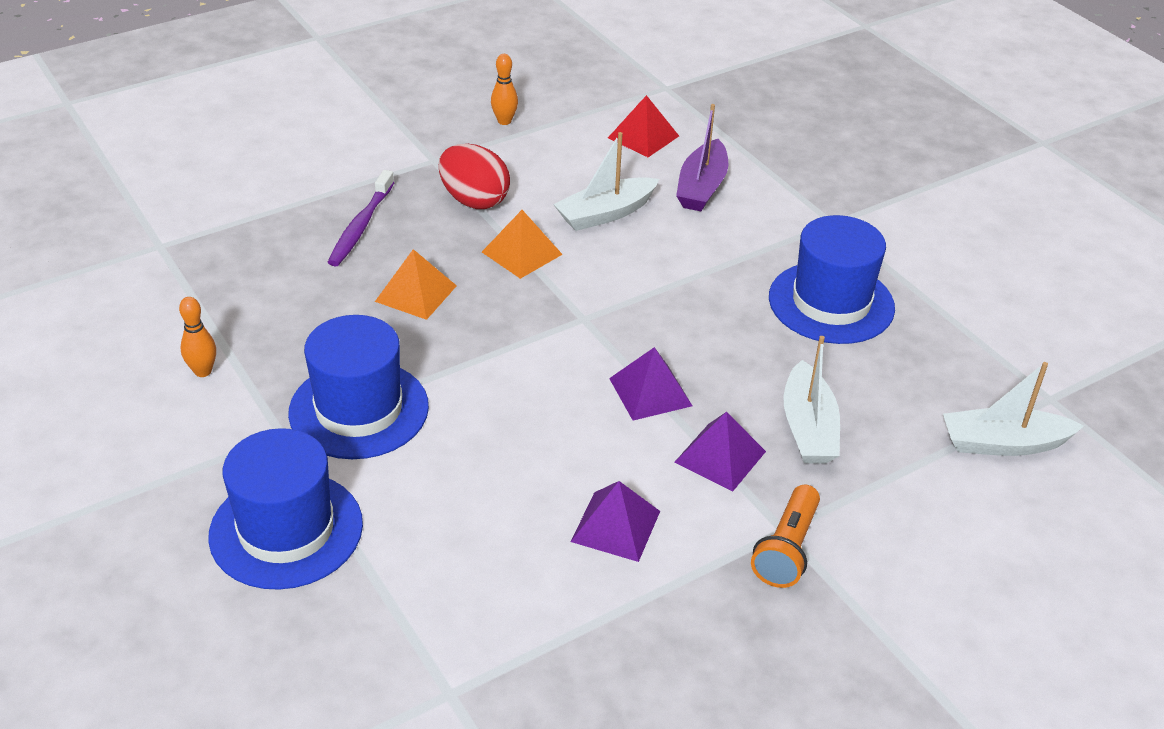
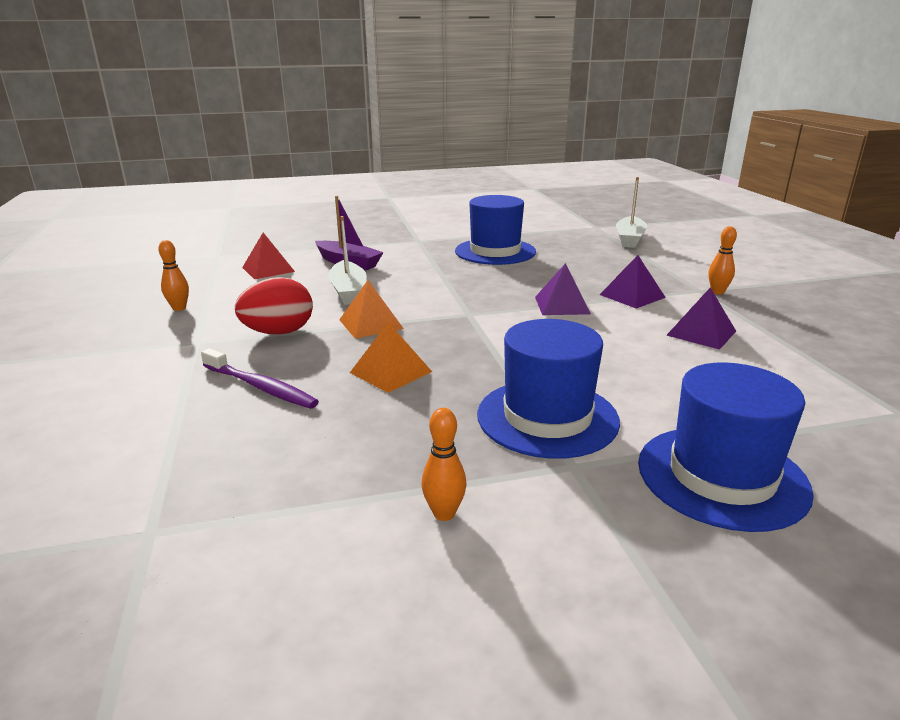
camera: 70 degrees left, 15 degrees down
(787, 549) = (717, 292): orange flashlight -> orange bowling pin
(808, 428) = (609, 272): white boat -> none

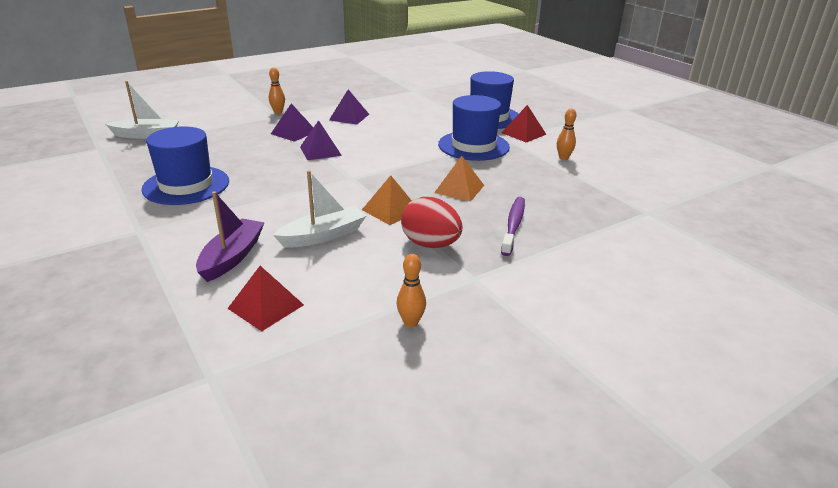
camera: 110 degrees left, 5 degrees up
(605, 500) = (523, 133): none -> red pyramid

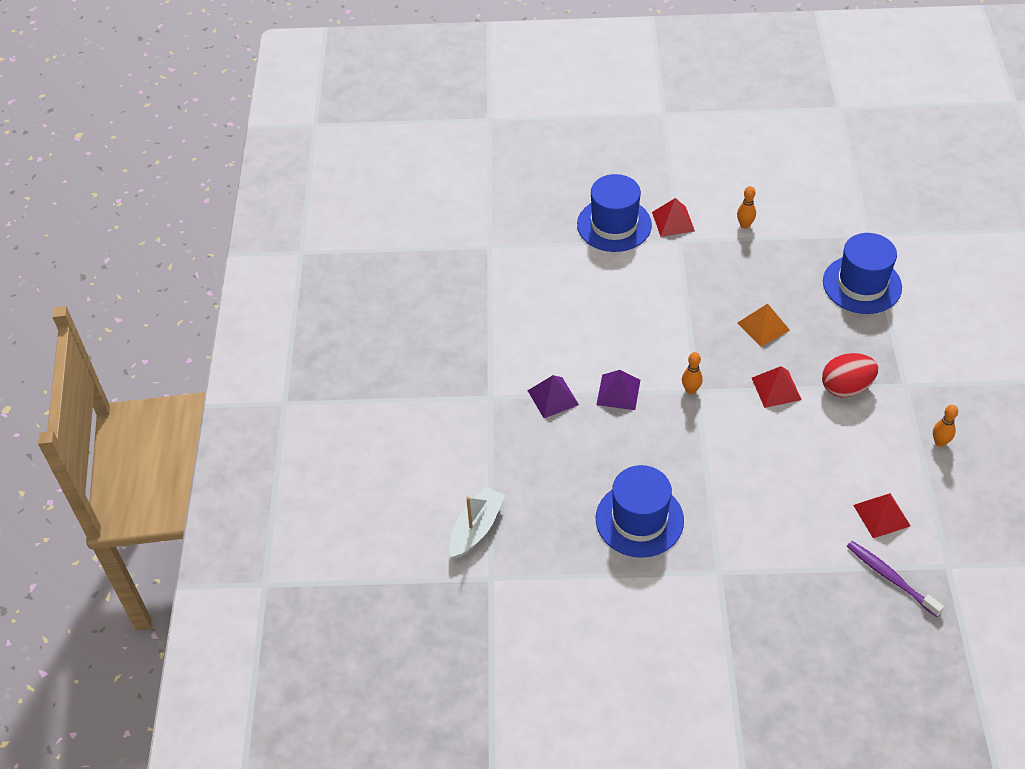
camera: 55 degrees left, 20 degrees up
(232, 257) = (800, 517): purple boat -> none
(278, 112) = (478, 391): orange bowling pin -> orange bowling pin (690, 390)
(323, 236) = (796, 448): white boat -> none
(349, 117) = (537, 335): purple pyramid -> none
(390, 210) = (776, 388): orange pyramid -> red pyramid
(473, 146) = (679, 272): blue hat -> blue hat (862, 284)
(513, 225) = (844, 324): purple toothbrush -> purple toothbrush (890, 578)

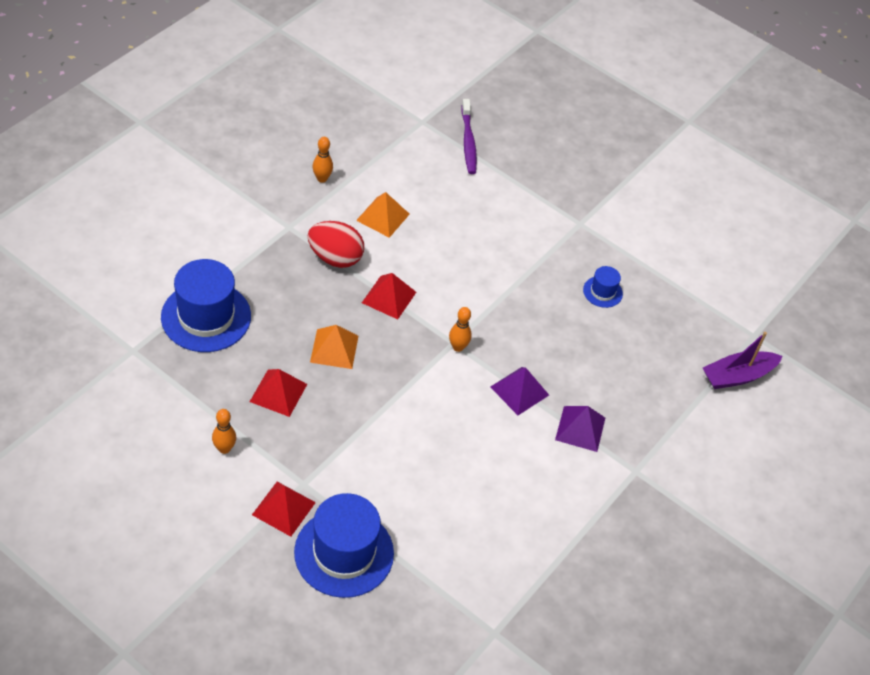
camera: 150 degrees left, 0 degrees up
(476, 528) = (737, 376): white boat -> purple boat
(639, 519) = (602, 292): blue hat -> blue hat, size x0.47
(859, 447) = (383, 217): none -> orange pyramid
(881, 515) = (425, 173): red pyramid -> red pyramid (278, 392)

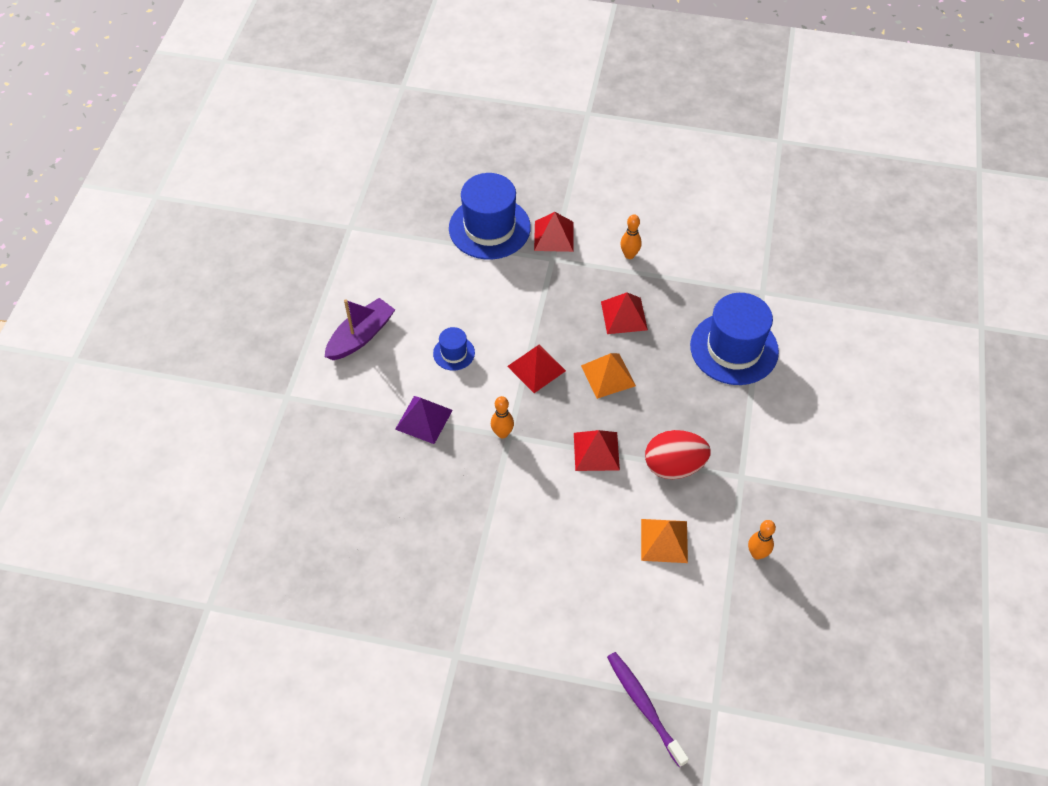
camera: 160 degrees right, 5 degrees up
(393, 385) = (536, 368): none -> red pyramid
(580, 428) = (352, 411): purple pyramid -> none
(602, 292) = (392, 573): blue hat -> blue hat (454, 353)
(737, 376) = (214, 545): purple boat -> purple boat (361, 336)

